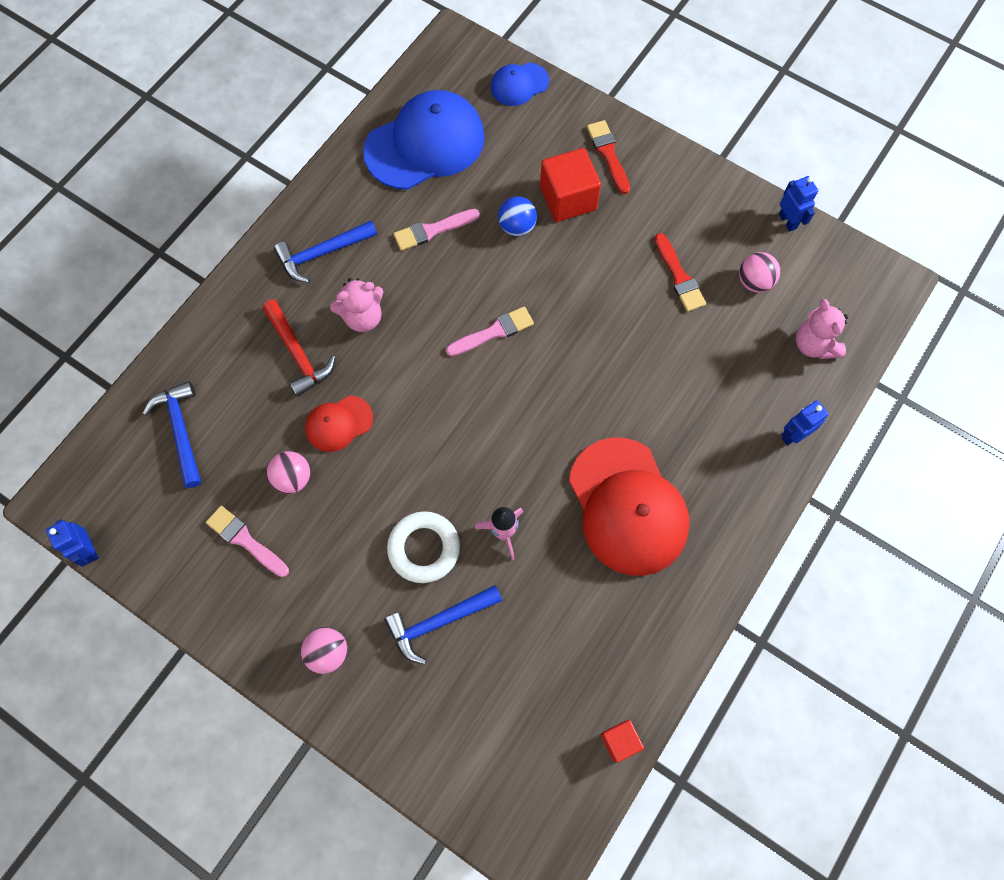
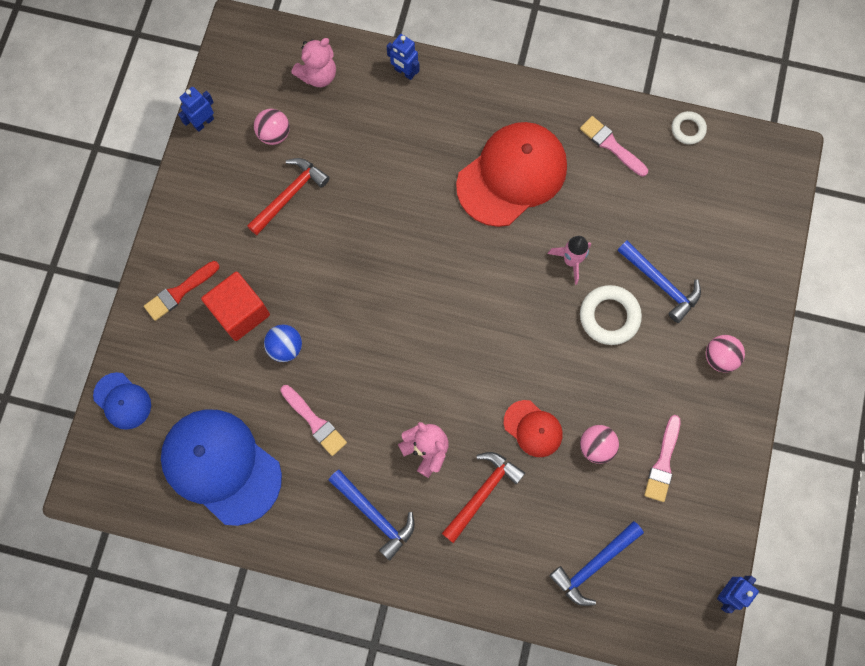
camera: 110 degrees left, 5 degrees up
(494, 332) = (399, 330): pink brush -> pink brush (611, 145)
(620, 741) = (688, 129): red cube -> white ring
(679, 276) = (290, 195): red brush -> red hammer

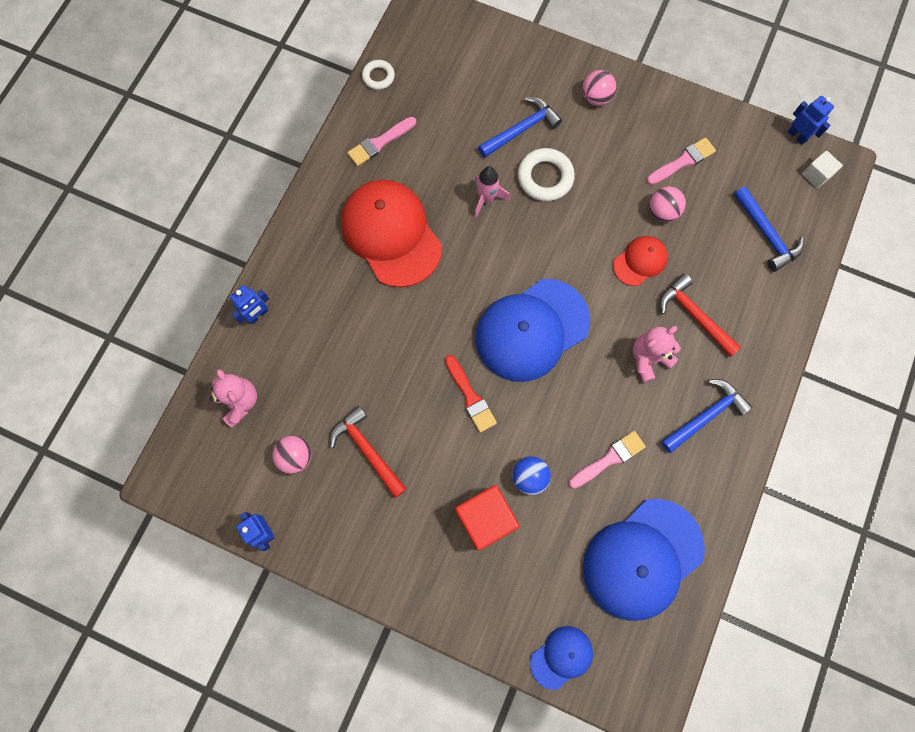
camera: 80 degrees left, 0 degrees up
(179, 292) = (452, 581): red brush -> red brush (470, 396)
(435, 327) = (531, 330): none -> blue cap
(663, 462) = (683, 161): pink brush -> pink brush turned 60 degrees counterclockwise
(681, 619) = (816, 175): none -> white cube

